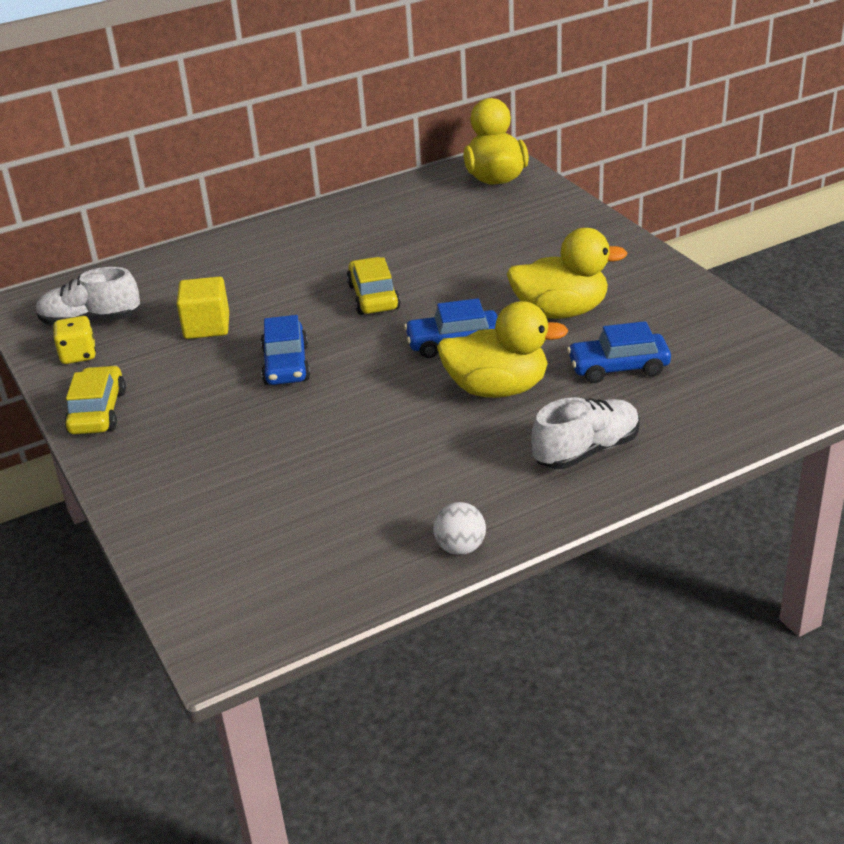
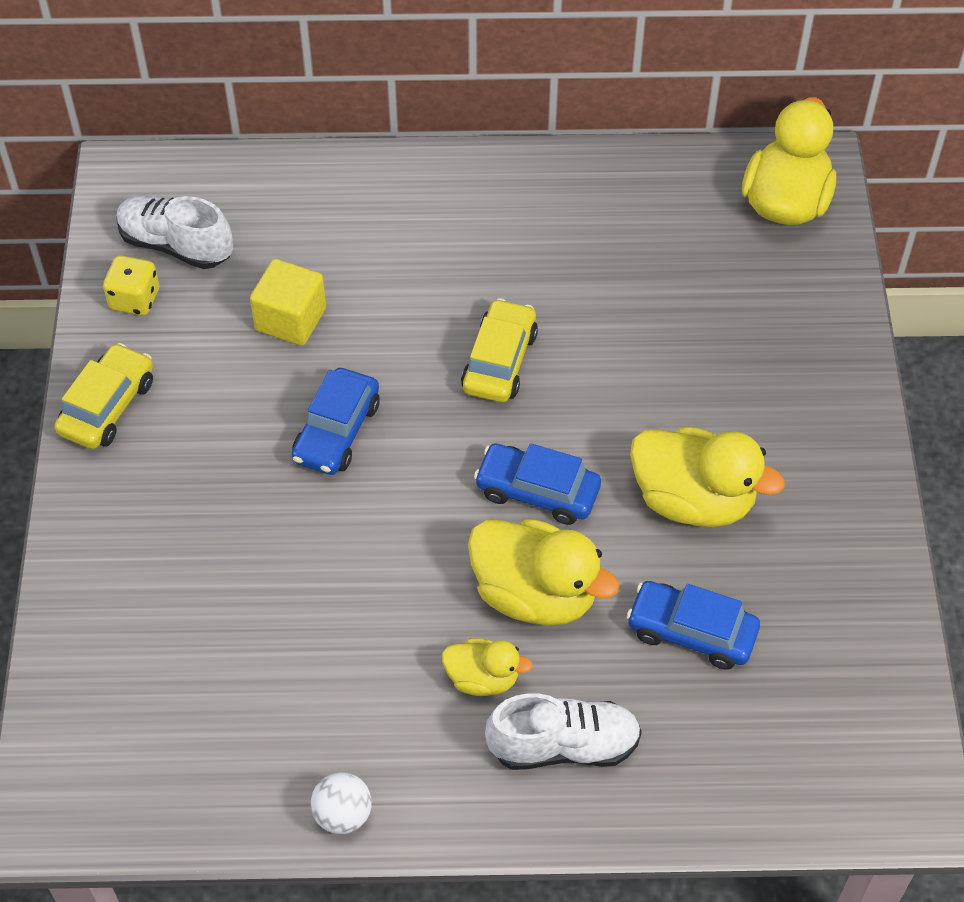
camera: 25 degrees right, 20 degrees up
(499, 441) = (483, 678): none -> yellow duck

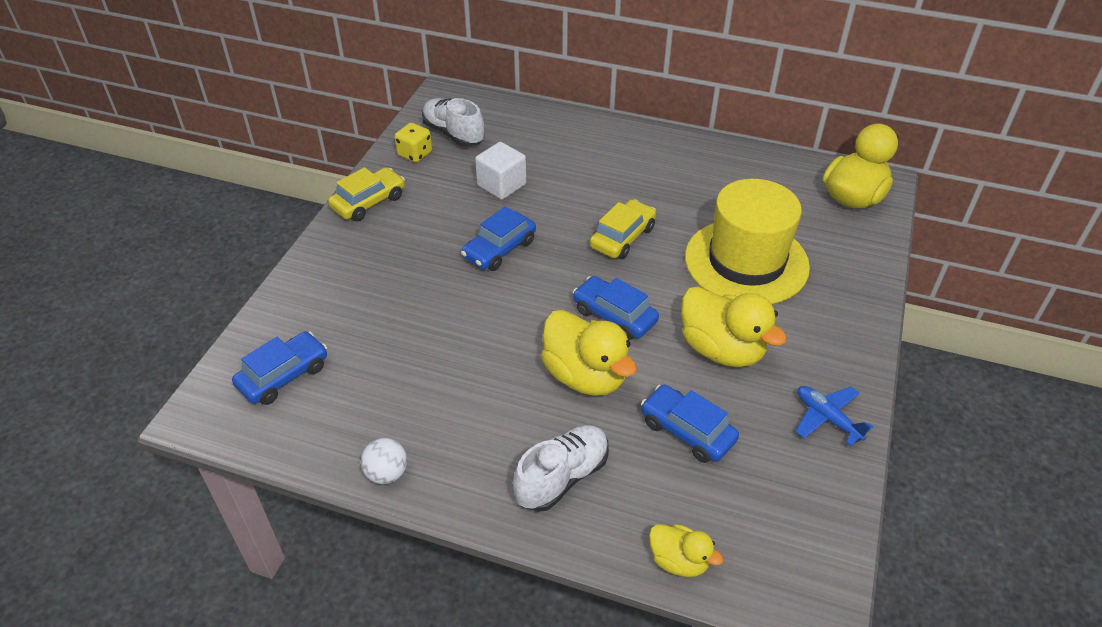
camera: 20 degrees right, 10 degrees down
(133, 723) = (283, 376): none -> blue car
(291, 319) = (501, 185): yellow cube -> white cube
(483, 678) = (525, 417): yellow duck -> yellow duck (679, 561)
(564, 745) = (562, 477): white shoe -> white shoe turned 60 degrees counterclockwise
(679, 352) = (746, 262): none -> yellow hat
(852, 559) = (827, 418): none -> blue plane

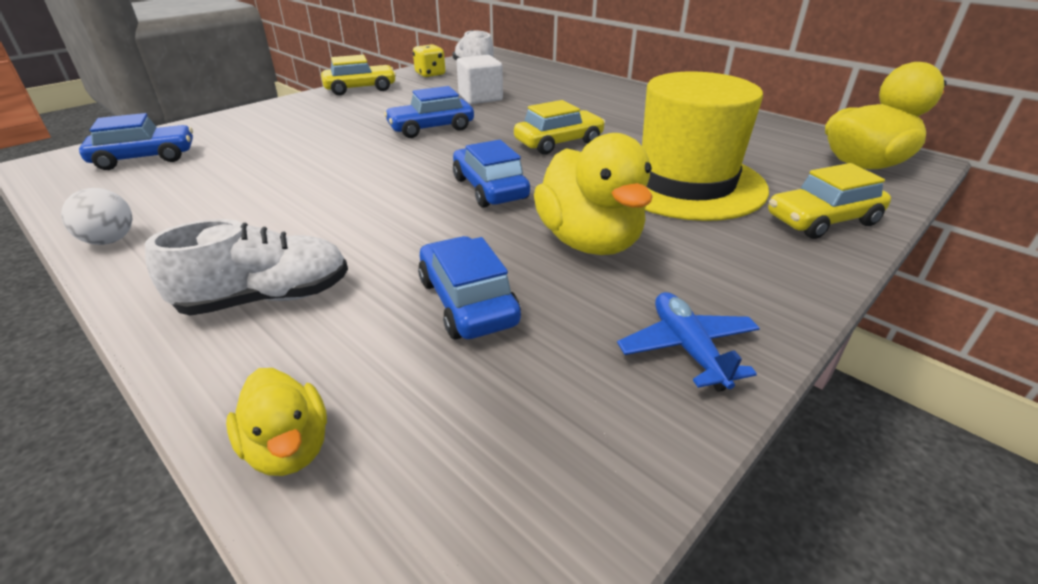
camera: 25 degrees right, 10 degrees down
(585, 376) = (404, 223): yellow duck -> none
(850, 276) = (822, 220): none -> yellow car

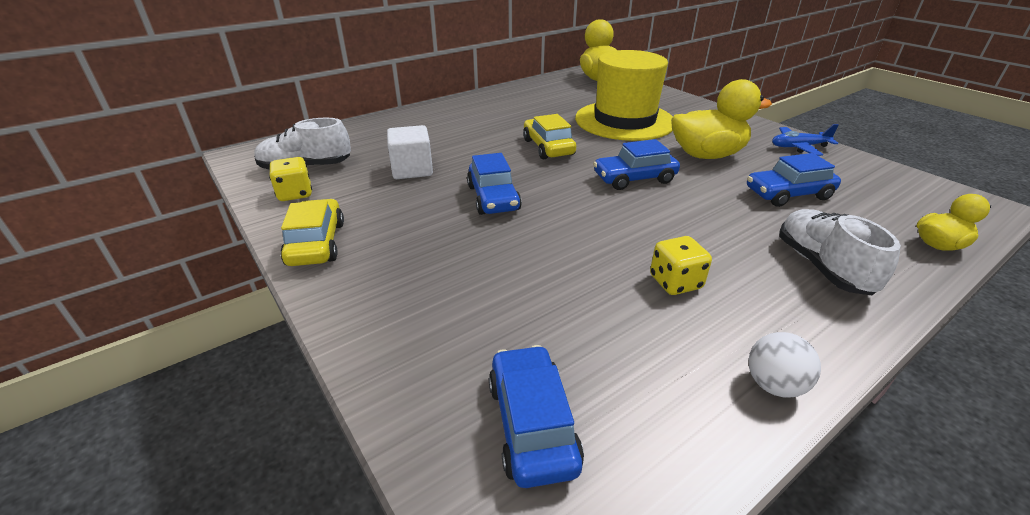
camera: 80 degrees left, 0 degrees up
(270, 205) = (675, 282): none -> yellow dice
(822, 220) = (669, 101): yellow car -> none

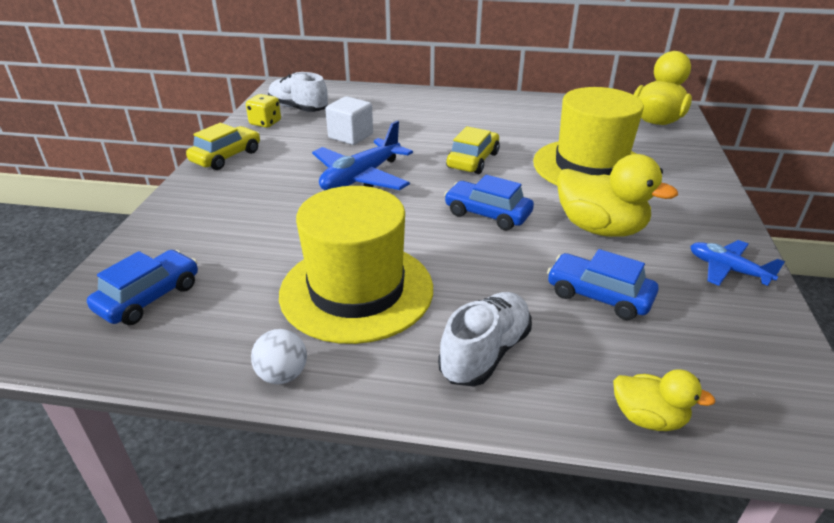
camera: 45 degrees right, 0 degrees up
(493, 198) = (361, 178): blue car -> blue plane
(675, 282) = (356, 290): yellow dice -> yellow hat

